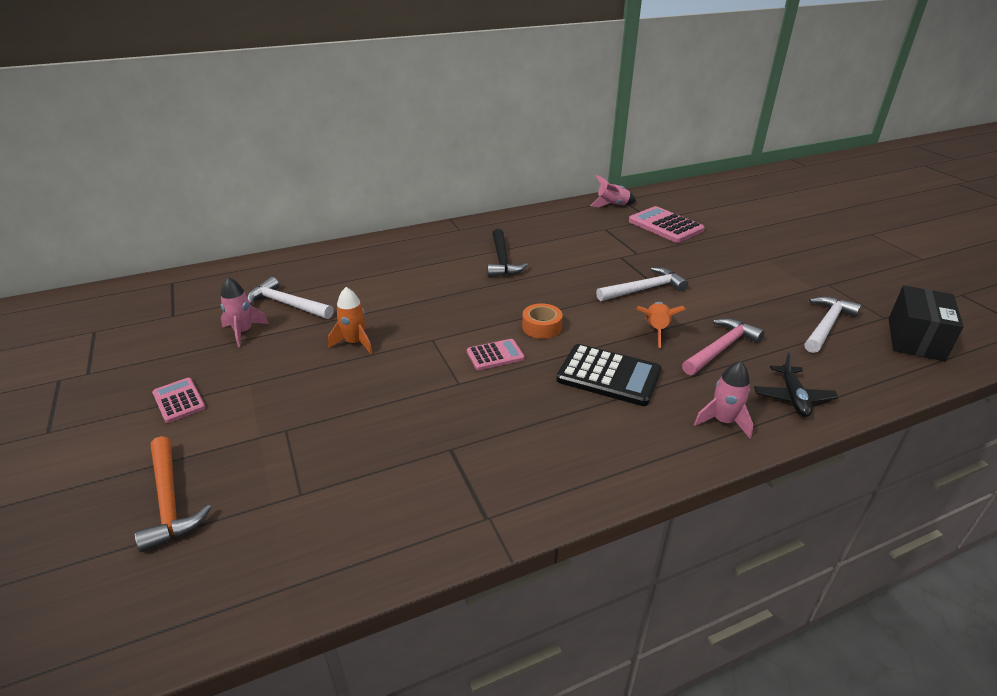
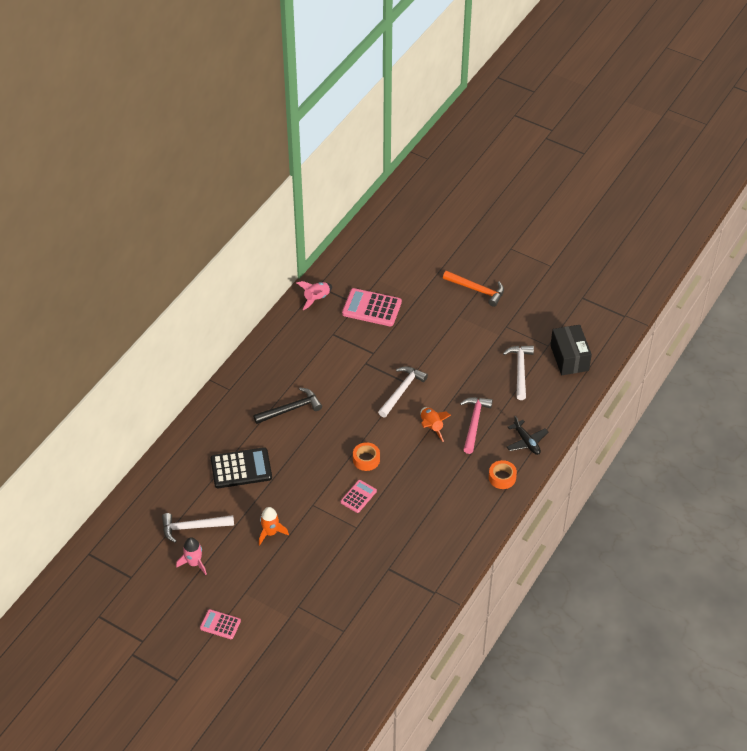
camera: 35 degrees left, 15 degrees up
(169, 501) = (288, 669): orange hammer -> orange hammer (477, 290)
(502, 260) = (291, 409): black hammer -> black hammer turned 75 degrees counterclockwise
(608, 376) = (429, 477): black calculator -> black calculator (241, 468)
(723, 421) = (502, 477): pink rocket -> orange tape

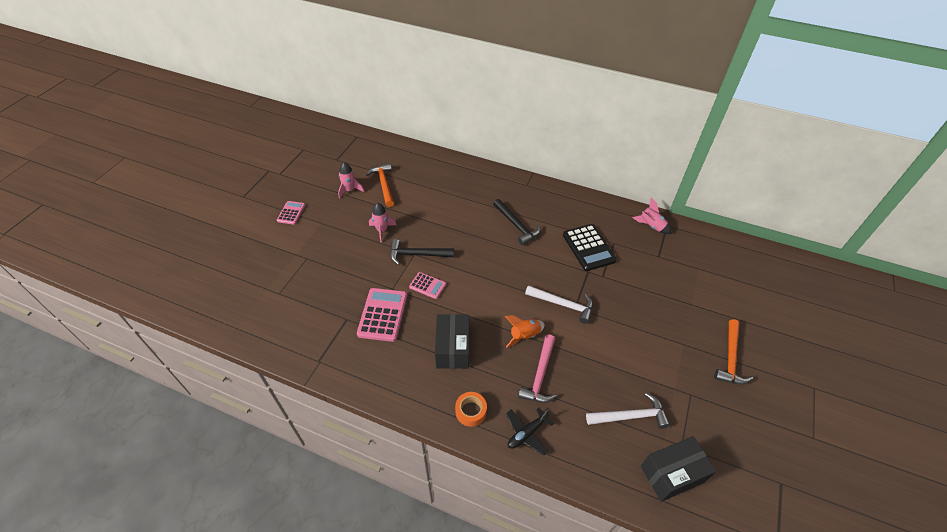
camera: 80 degrees right, 0 degrees up
(193, 527) = (384, 184): white hammer -> orange hammer
(241, 468) = (446, 203): black calculator -> black calculator (588, 248)
(270, 533) = (382, 230): orange rocket -> pink rocket
(314, 502) = (417, 254): none -> black hammer
(366, 459) = (471, 286): orange tape -> none
(371, 308) = (659, 268): pink calculator -> pink calculator (382, 315)
(437, 483) = (453, 348): none -> black box
(474, 423) = (540, 375): pink hammer -> pink hammer turned 105 degrees clockwise

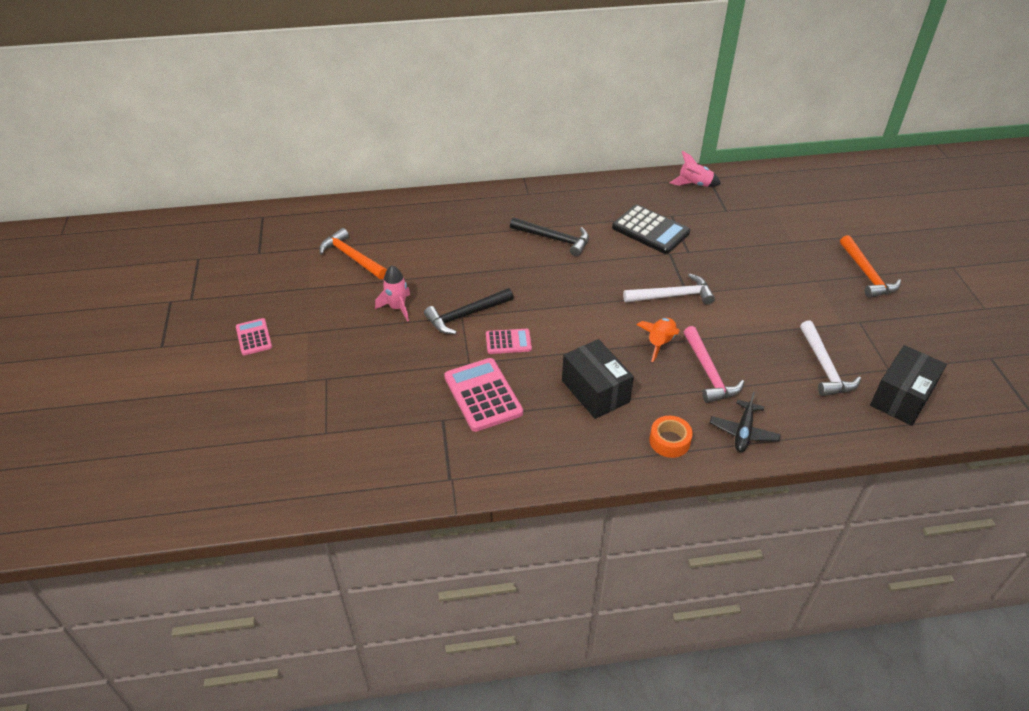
camera: 30 degrees left, 5 degrees down
(350, 190) = (311, 280): pink rocket -> none
(630, 416) = (824, 367): white hammer -> white hammer turned 120 degrees clockwise

